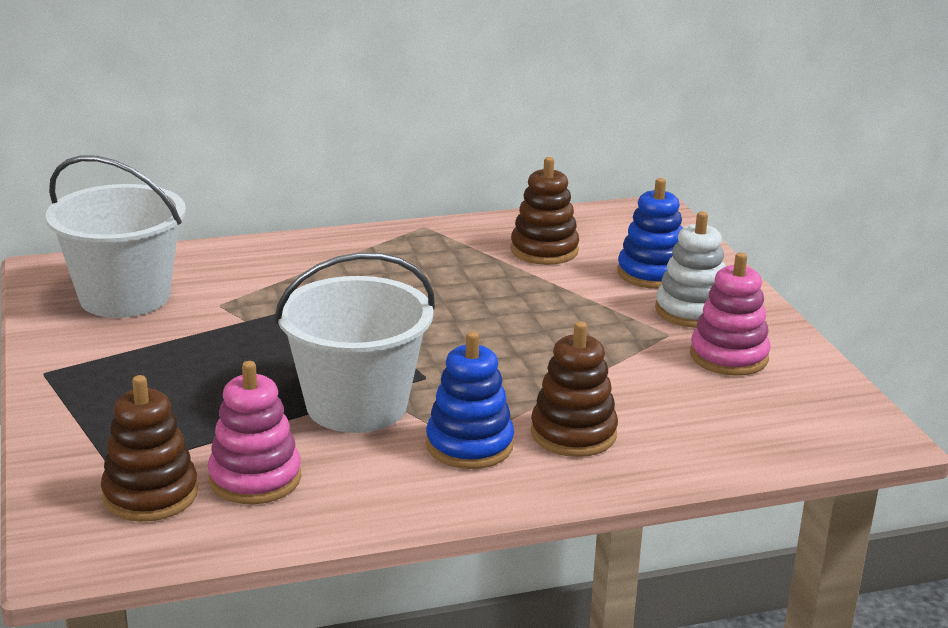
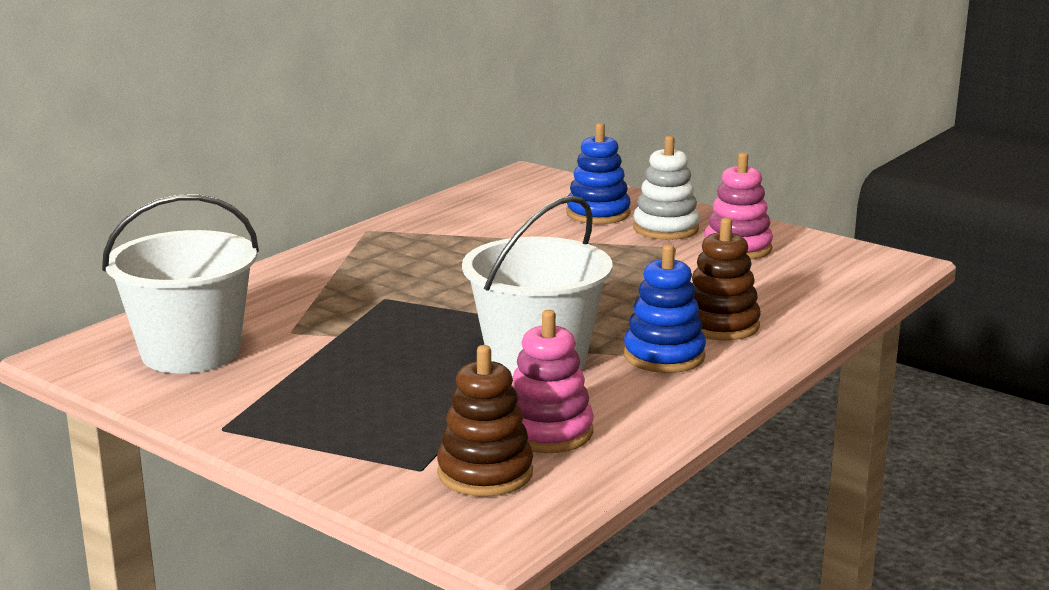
camera: 35 degrees left, 5 degrees down
(544, 250) = (493, 220): brown stacking toy -> none

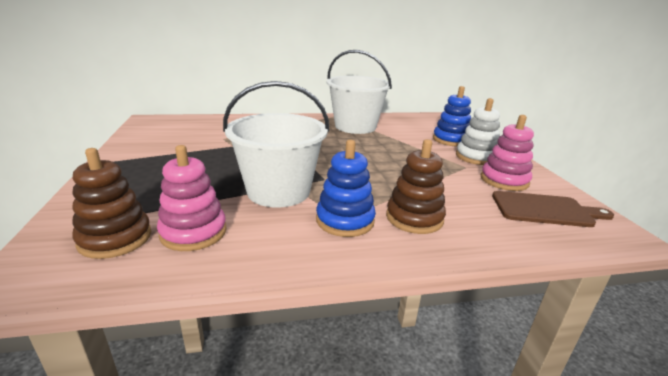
camera: 40 degrees right, 5 degrees up
(190, 352) = (177, 132): white bucket -> white bucket (355, 126)
(815, 266) = (545, 210): none -> brown cutting board

